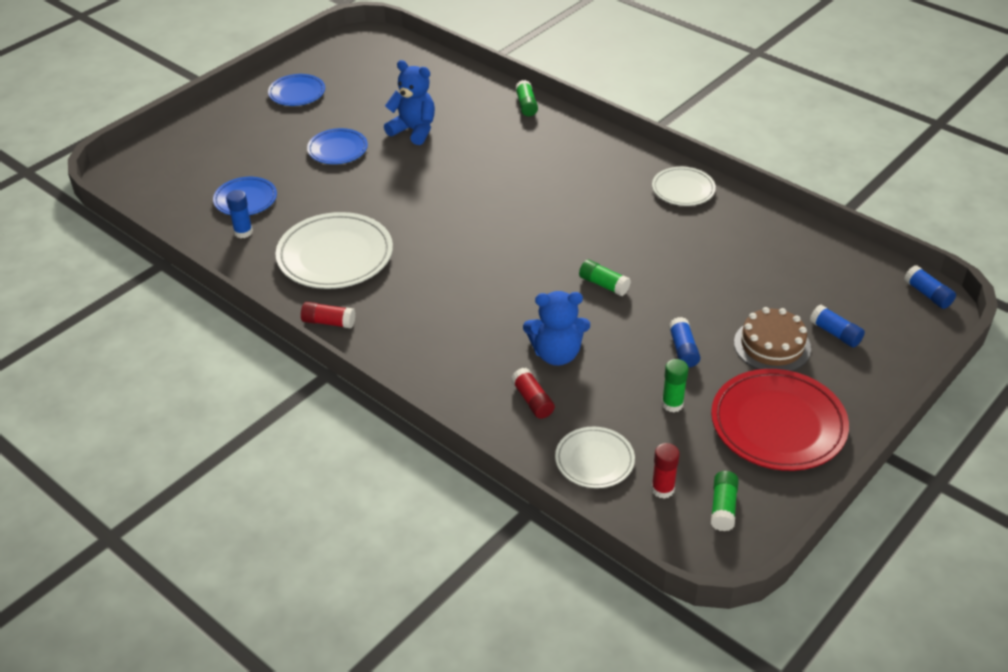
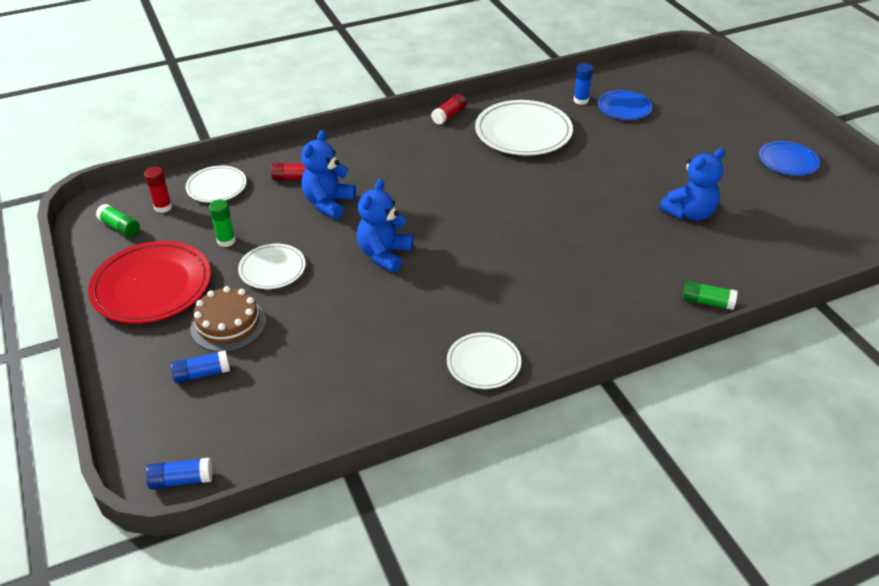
camera: 115 degrees right, 0 degrees up
(338, 149) = (676, 164): blue plate -> none
(603, 284) = (384, 254): green glue stick -> blue teddy bear
(683, 350) = (272, 269): blue glue stick -> white plate

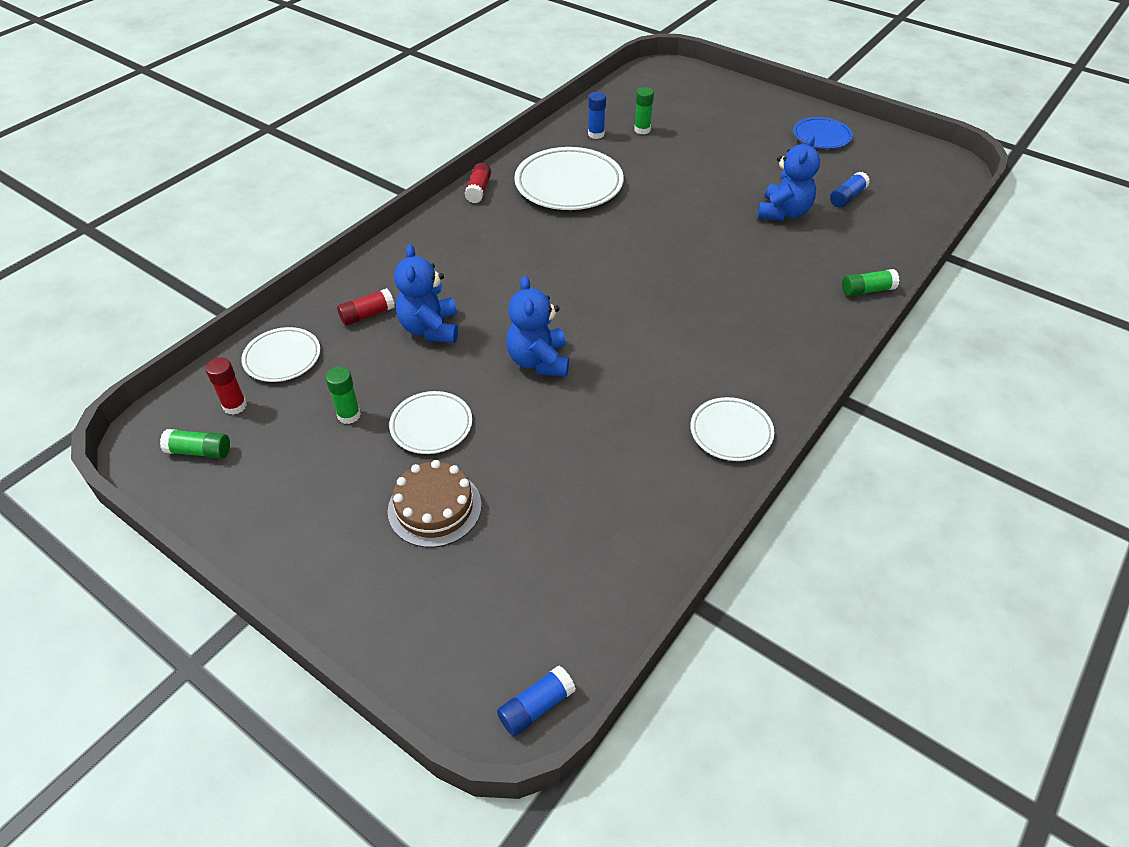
camera: 30 degrees left, 5 degrees up
(152, 287) = (304, 505): red plate -> none
(202, 374) = (454, 577): blue glue stick -> blue glue stick (847, 197)
(624, 108) = (642, 130): blue plate -> green glue stick

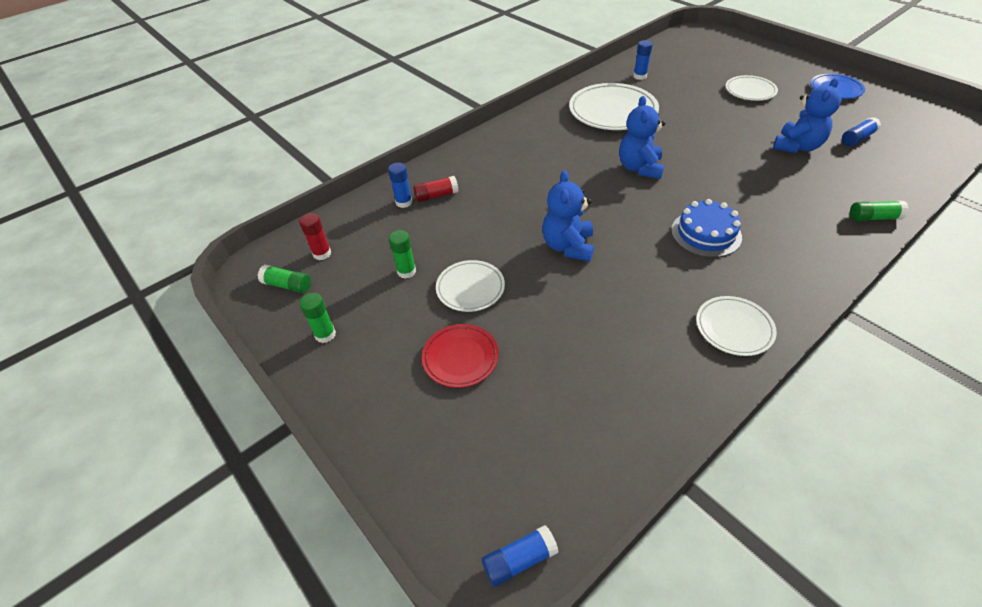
camera: 15 degrees right, 0 degrees up
(282, 358) = (365, 221): white plate -> white plate (750, 91)
(327, 328) = (404, 202): none -> blue glue stick
(430, 328) = (483, 211): blue teddy bear -> blue teddy bear (639, 168)
(434, 508) = (460, 358): brown cake -> red plate
(478, 190) = (539, 110): red glue stick -> none
(642, 130) = (678, 75): green glue stick -> green glue stick (325, 334)
(692, 328) = (706, 233): none -> blue cake

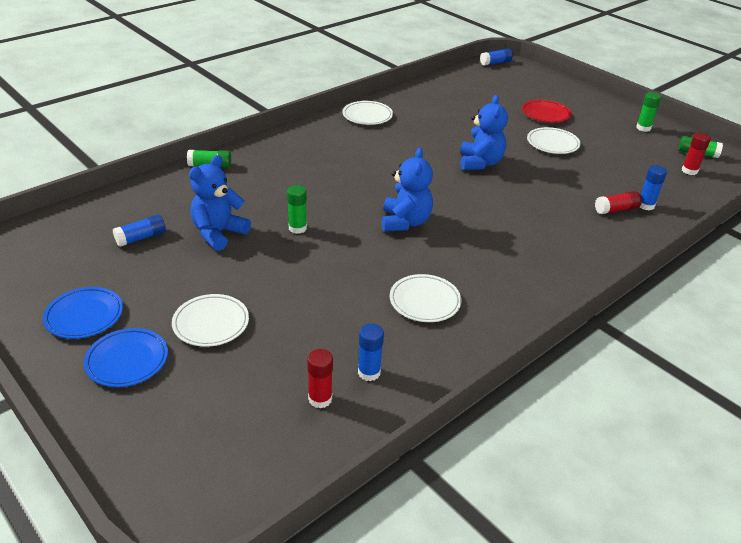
camera: 175 degrees right, 10 degrees down
(406, 271) = (608, 155): green glue stick -> green glue stick (297, 228)
(612, 111) = (424, 301): white plate -> white plate, size x0.57
(663, 65) = (320, 399): none -> red glue stick
(706, 233) = (361, 164): blue cake -> none
(783, 72) = (127, 360): none -> blue plate

